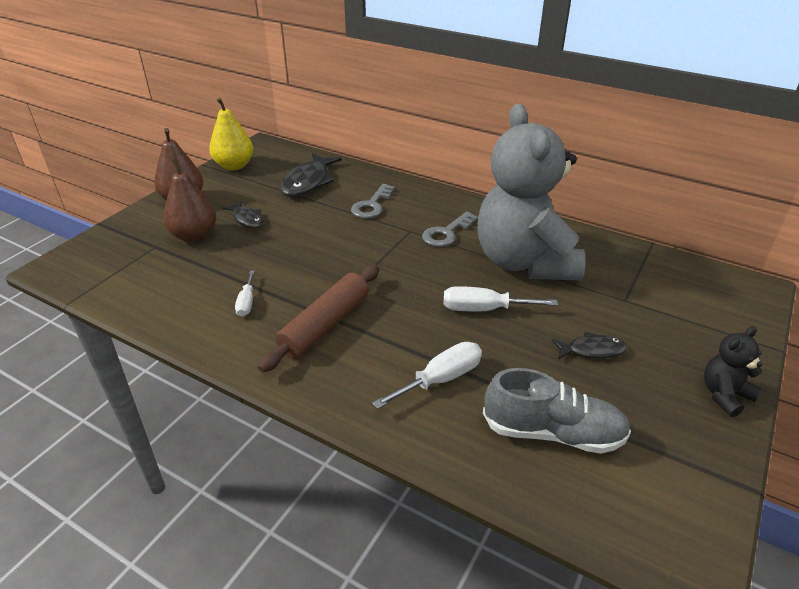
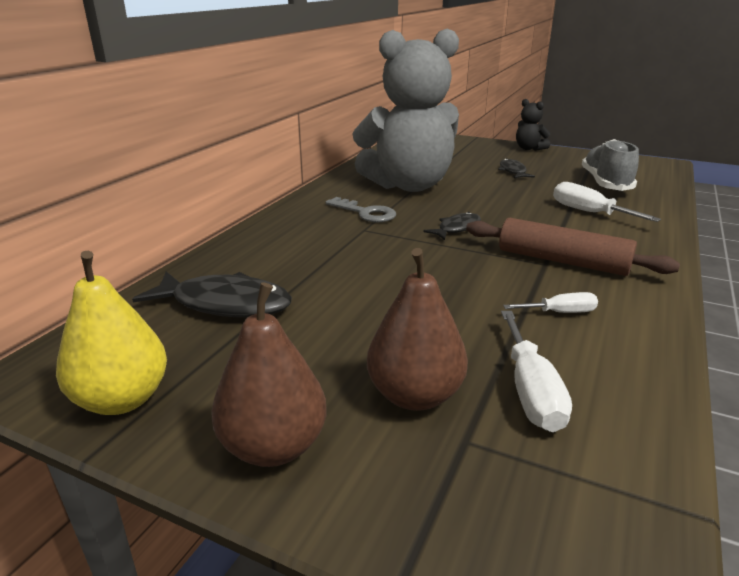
camera: 95 degrees left, 10 degrees down
(247, 219) = (350, 345): black fish -> black fish (456, 228)
(372, 205) = (304, 252): grey key -> none
(484, 309) = (487, 199): white screwdriver -> white screwdriver (531, 391)

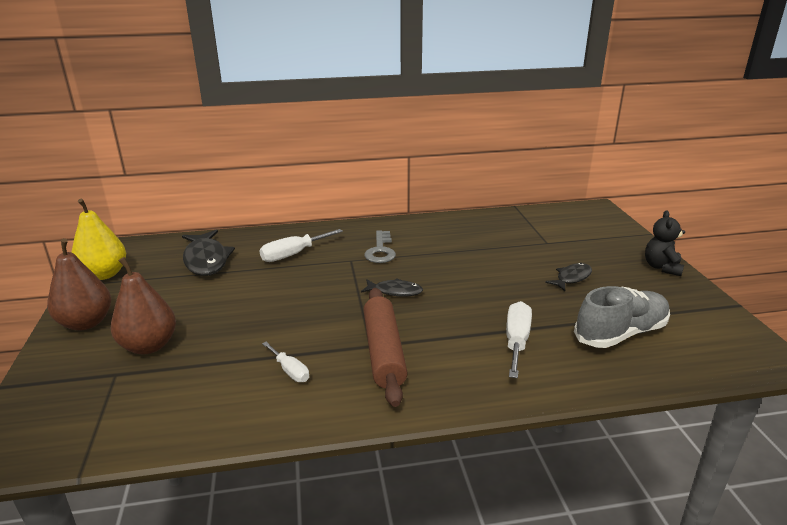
camera: 55 degrees right, 0 degrees up
(409, 185) = (459, 247): grey teddy bear -> none
(531, 391) = (176, 383): white screwdriver -> white screwdriver (293, 254)

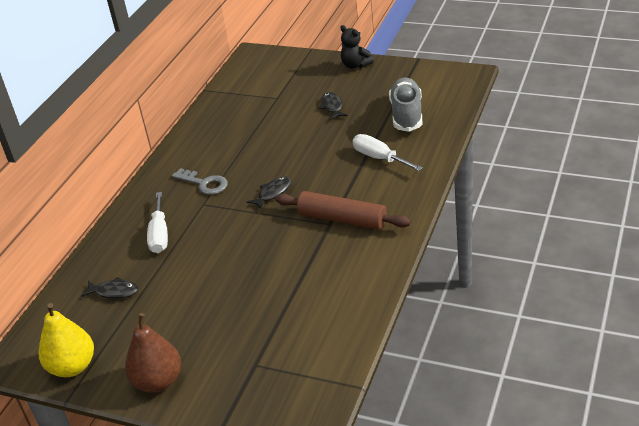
camera: 55 degrees left, 10 degrees up
(149, 346) = (231, 342): brown pear -> none
(206, 260) = (114, 292): black fish -> black fish, size x0.58
(290, 371) = (327, 269): white screwdriver -> none

